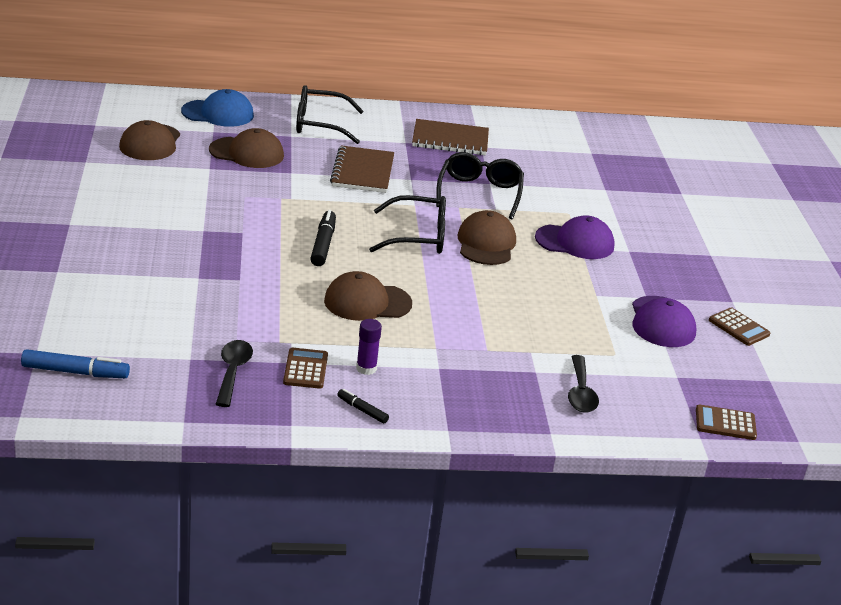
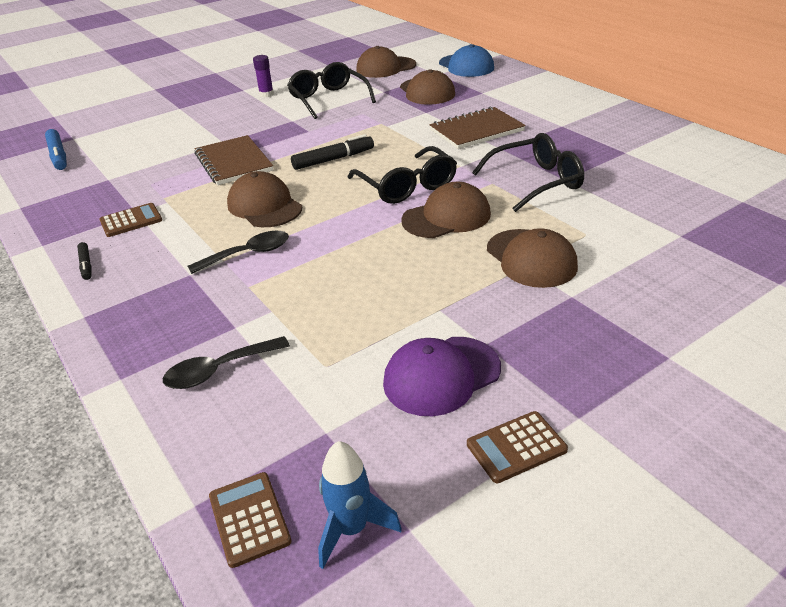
camera: 65 degrees right, 5 degrees up
(233, 372) = (102, 198): black spoon -> black spoon (248, 254)
(319, 124) = (520, 93): black glasses -> black glasses (328, 99)
(362, 410) = (86, 265): black marker -> black marker turned 150 degrees clockwise
(366, 368) = (155, 243): purple glue stick -> purple glue stick (266, 94)
(450, 140) = (606, 138): brown notebook -> brown notebook (233, 162)
(575, 242) = (531, 258): purple cap -> brown cap
(739, 327) = (516, 447): brown calculator -> brown calculator turned 45 degrees clockwise
(756, 396) = (351, 529): none -> blue rocket

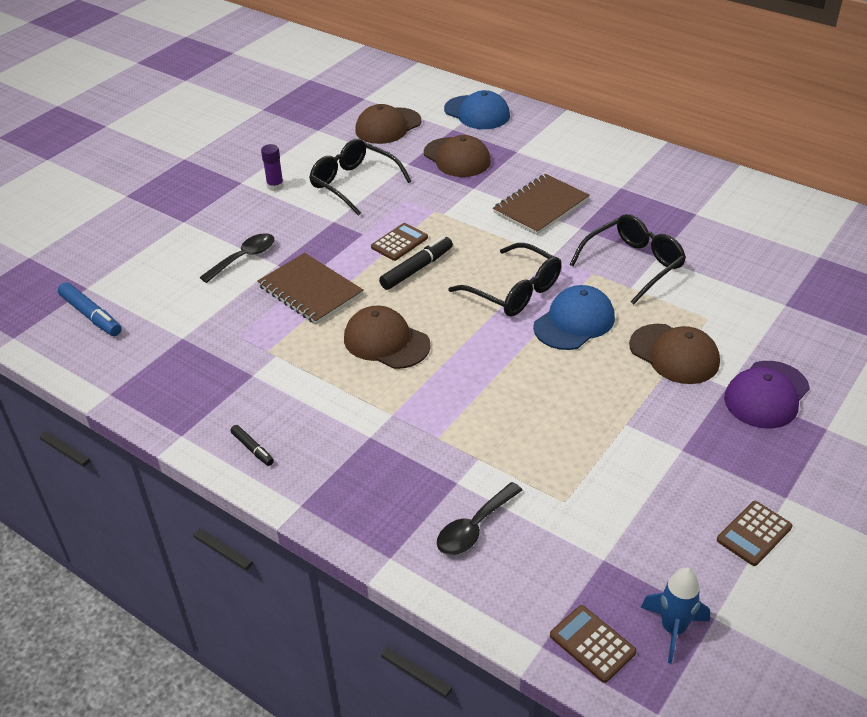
camera: 20 degrees left, 5 degrees up
(131, 221) = (256, 386): brown calculator -> brown calculator (399, 242)
(248, 254) = (411, 402): black spoon -> black spoon (244, 258)
(441, 375) = (664, 487): purple cap -> purple cap (766, 395)
(446, 217) = (574, 322): brown cap -> blue cap

